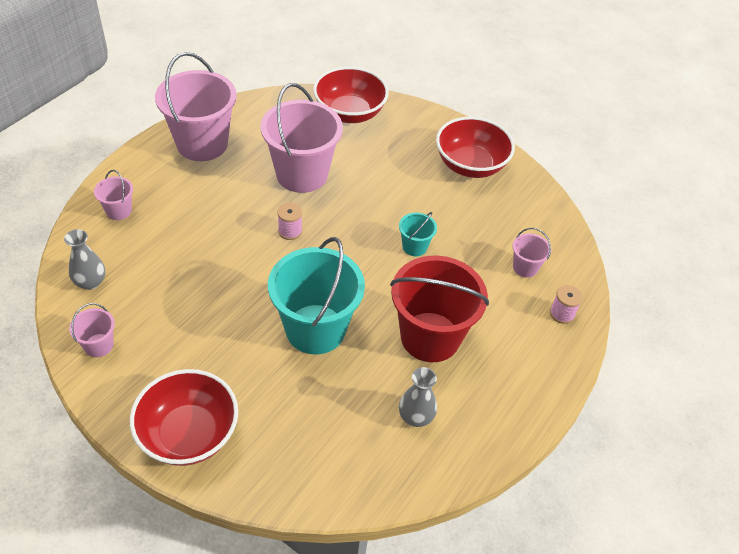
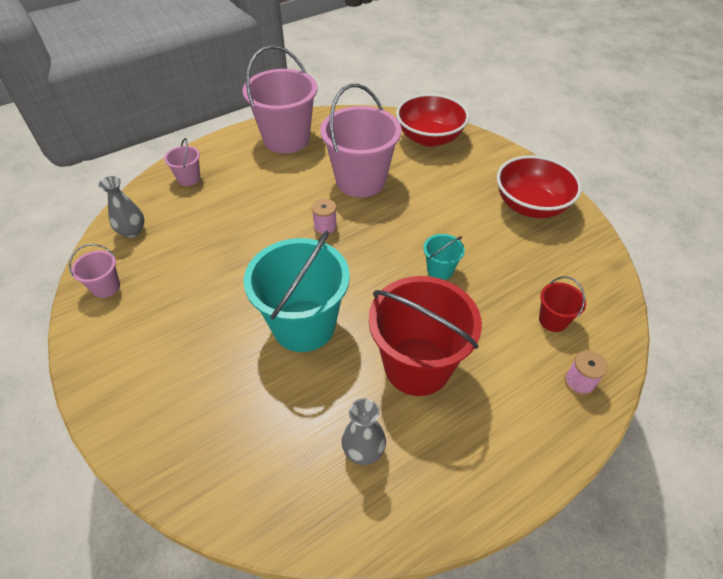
camera: 25 degrees right, 0 degrees up
(189, 434) = (132, 395): red bowl -> none
(525, 267) = (553, 320): pink bucket -> red bucket

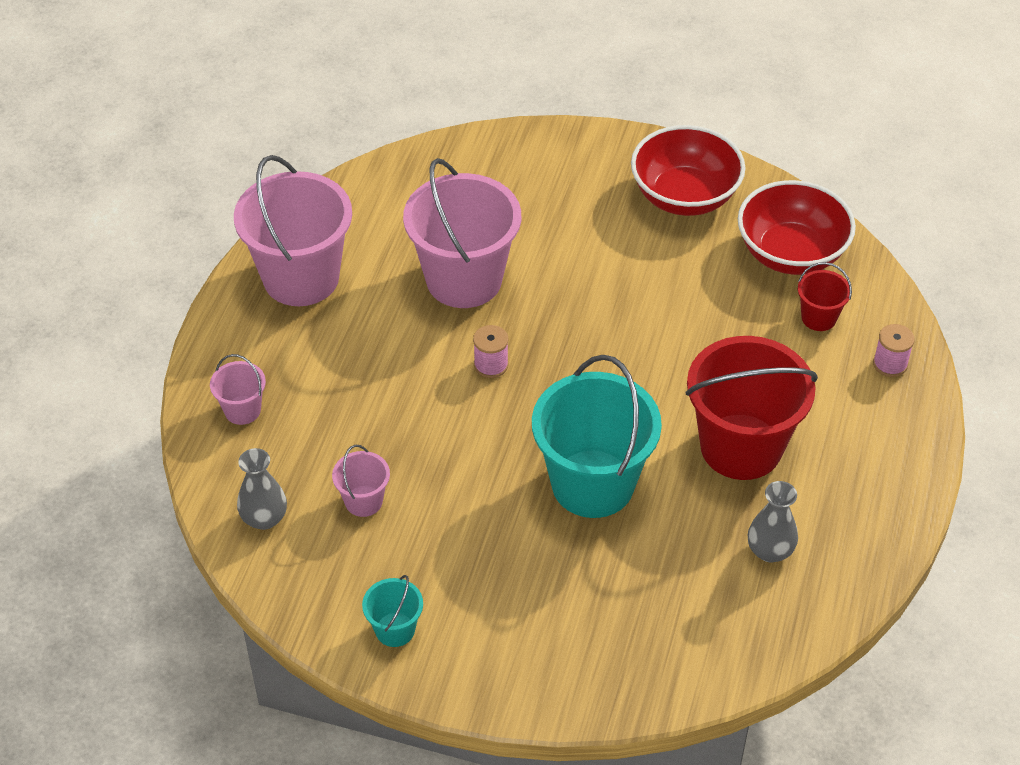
camera: 40 degrees left, 0 degrees up
(106, 287) = (326, 595): pink bucket -> pink bucket (363, 501)
(429, 138) = (482, 168): red bowl -> red bowl (791, 253)
(440, 270) = (665, 334): turquoise bucket -> turquoise bucket (395, 629)

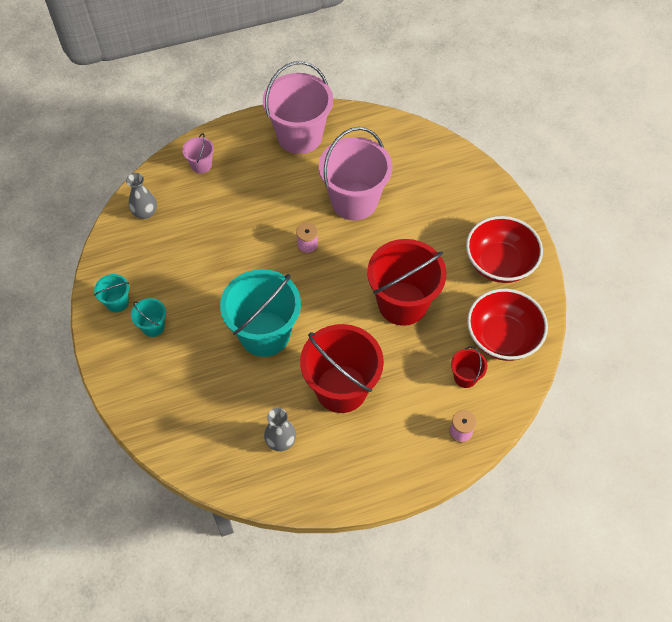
camera: 55 degrees right, 10 degrees up
(363, 501) = (183, 244): pink bucket -> none
(474, 605) = (153, 326): none -> turquoise bucket
(665, 318) = (402, 303): none -> red bucket

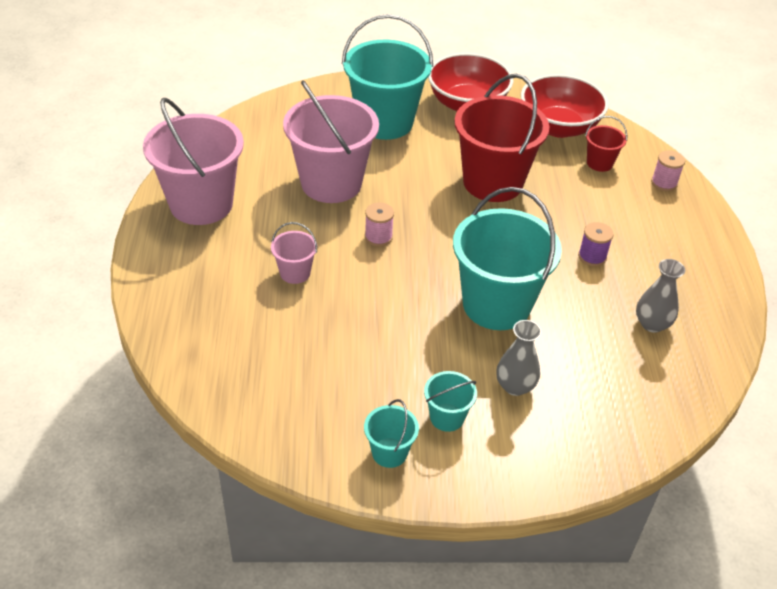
camera: 75 degrees left, 15 degrees down
(145, 212) = (240, 388): grey vase -> grey vase (515, 386)
(201, 165) = (189, 308): pink bucket -> pink bucket (295, 273)
(341, 388) = (592, 257): red bucket -> purple spool
(445, 213) = (384, 122): none -> turquoise bucket

